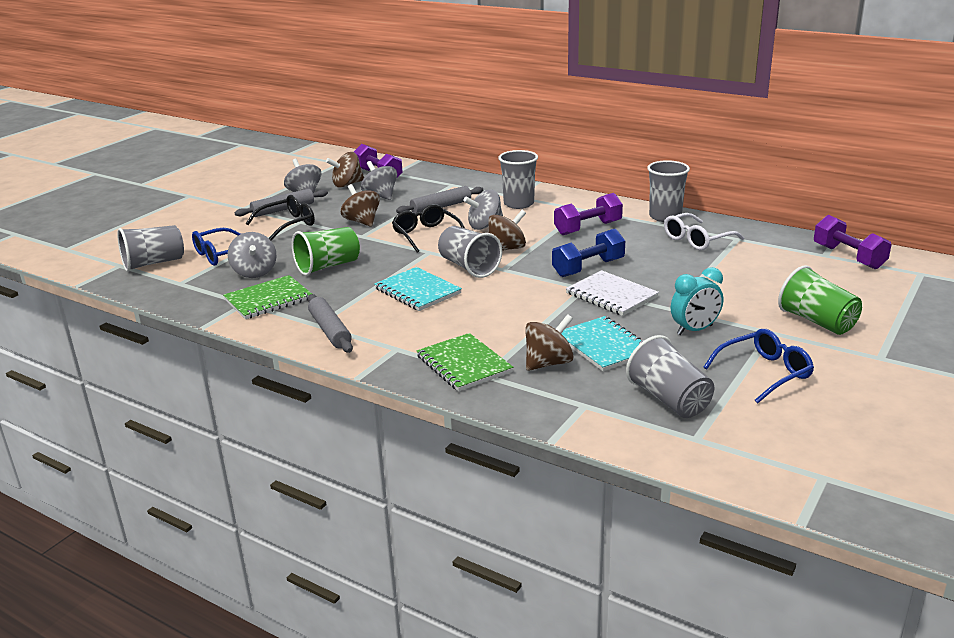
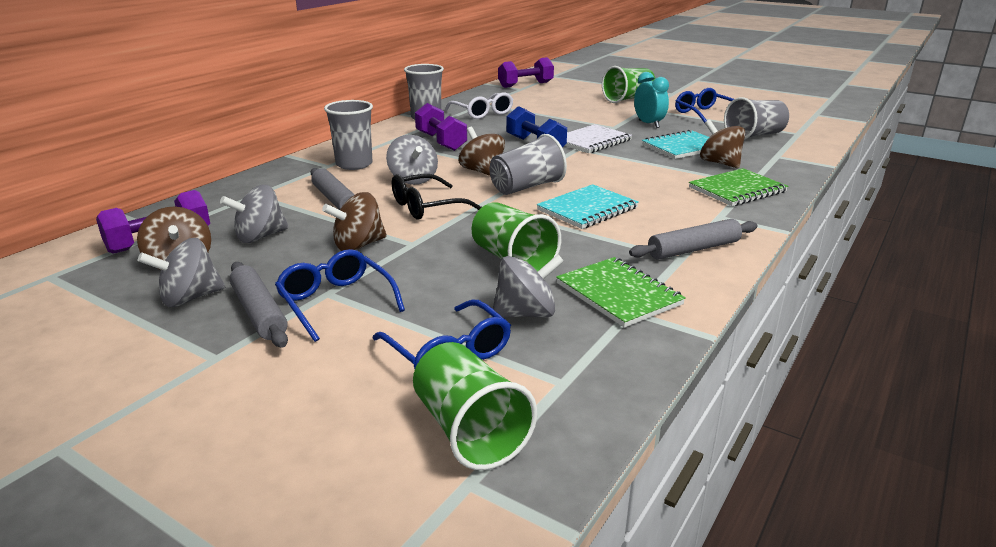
camera: 90 degrees left, 0 degrees up
(154, 263) = (469, 431): grey cup -> green cup
(288, 224) = (336, 302): black glasses -> blue glasses

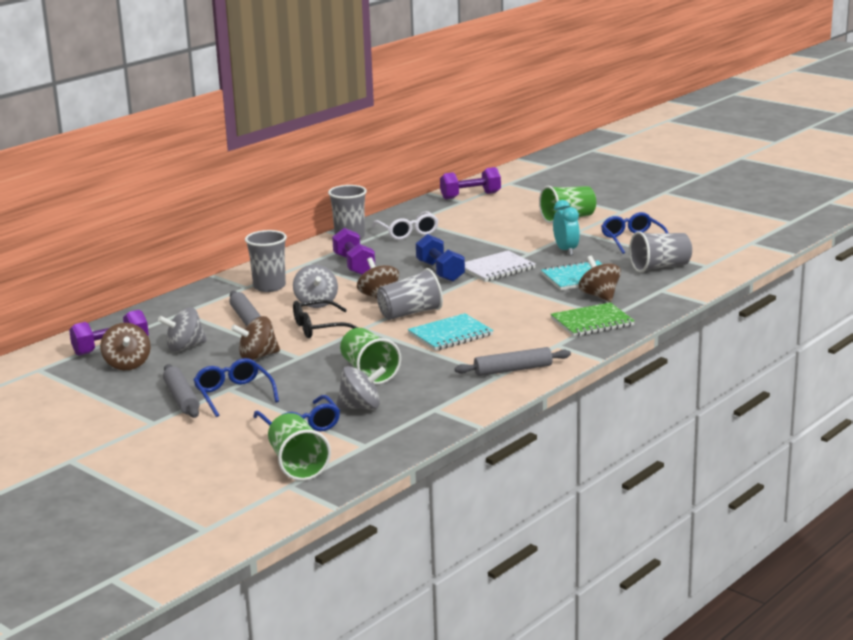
camera: 10 degrees right, 5 degrees down
(190, 298) = (135, 388): grey spinning top -> none
(618, 294) = (433, 398): green notebook -> none

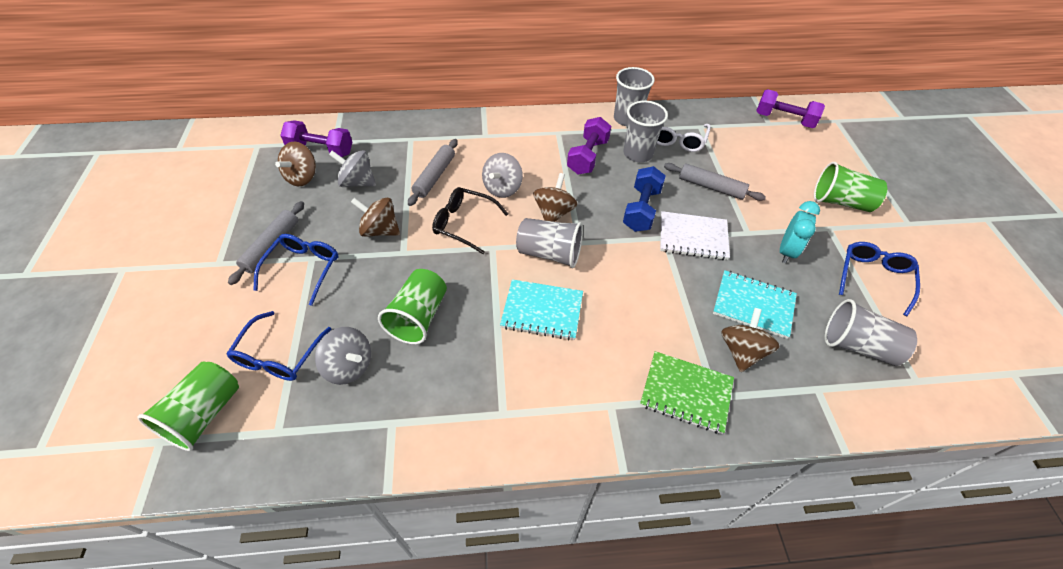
camera: 40 degrees right, 30 degrees up
(269, 286) = (499, 145): grey cup -> grey cup (638, 154)
(513, 370) = (525, 416): grey rolling pin -> grey rolling pin (711, 187)

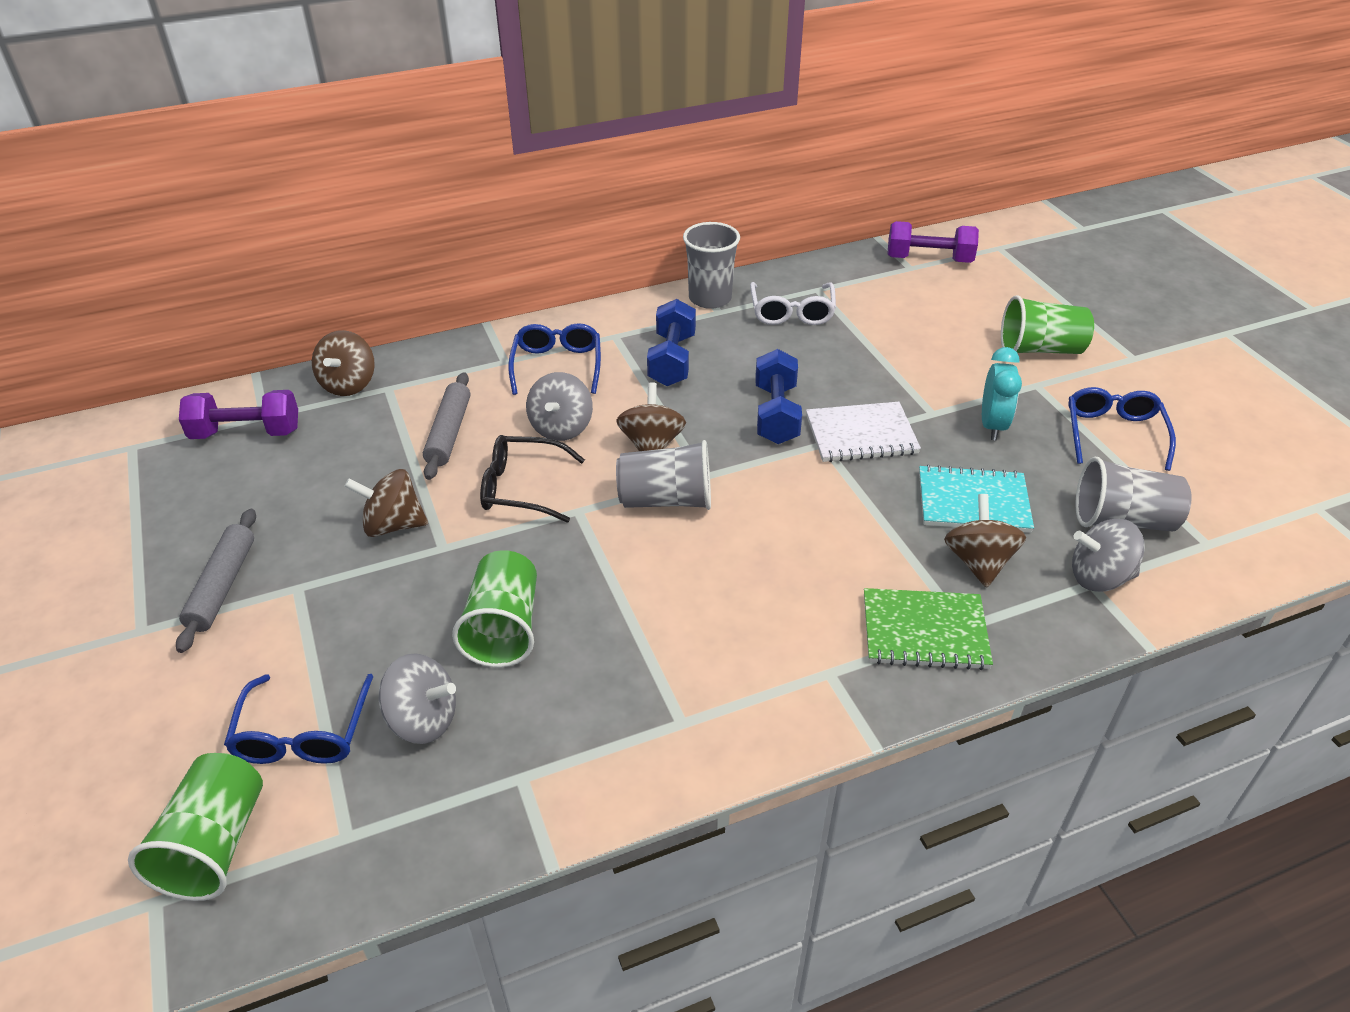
camera: 15 degrees left, 10 degrees down
(302, 177) = (232, 477): brown spinning top -> brown spinning top (349, 384)
(303, 269) = (290, 605): blue glasses -> blue glasses (557, 365)
(357, 182) = (327, 466): grey spinning top -> grey spinning top (1099, 577)
(542, 311) = (685, 577): turquoise notebook -> none
(587, 157) = (672, 360): purple dumbbell -> blue dumbbell
(638, 154) = (743, 342): grey cup -> none
(711, 187) = (862, 365): grey rolling pin -> none

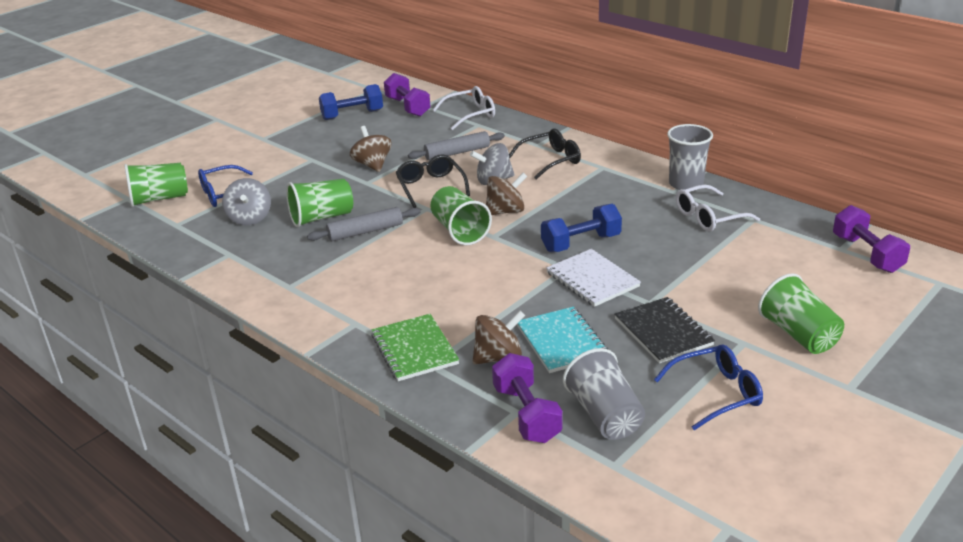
camera: 65 degrees right, 10 degrees down
(222, 586) = (300, 143): grey rolling pin -> grey rolling pin (365, 231)
(349, 384) = (470, 114): brown spinning top -> white glasses
(557, 365) = (550, 160): blue glasses -> black glasses
(666, 500) = (459, 231): grey cup -> green cup
(672, 360) = (598, 192): blue dumbbell -> blue dumbbell (352, 115)
(992, 425) = (663, 332): turquoise clock -> black notebook
(1099, 577) = (526, 414): grey spinning top -> purple dumbbell

